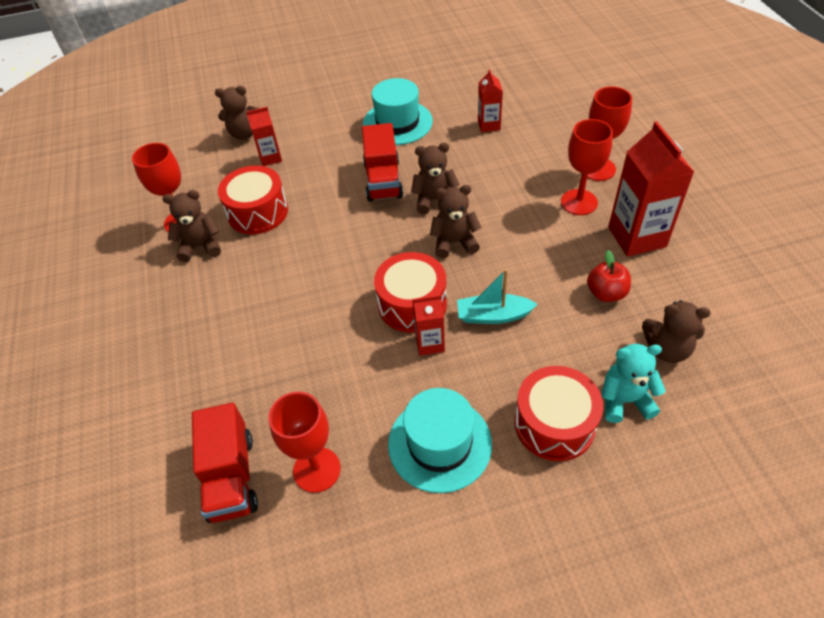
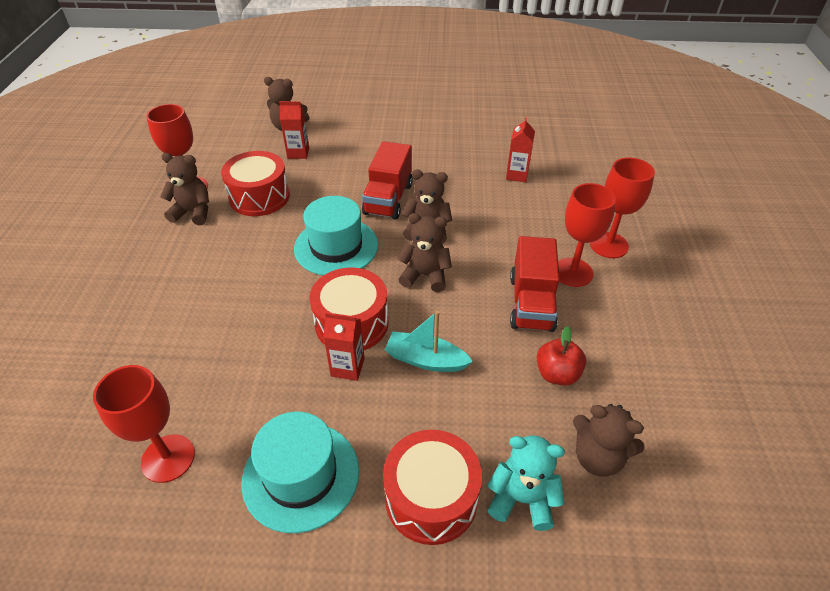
camera: 15 degrees right, 5 degrees down
(231, 477) = (88, 436): red truck -> red truck (531, 303)
(397, 123) = (430, 151): turquoise hat -> turquoise hat (336, 247)
(637, 237) = (619, 325): red carton -> none

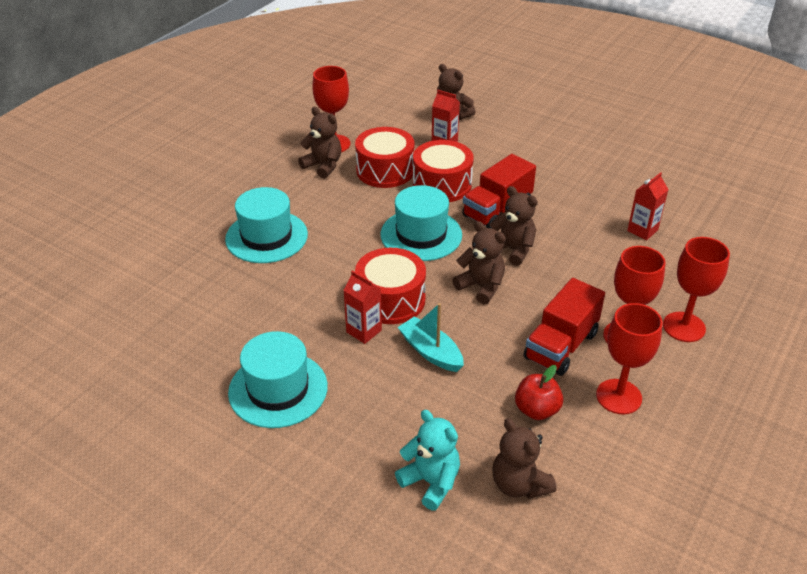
camera: 30 degrees right, 5 degrees down
(168, 458) = (197, 338): red goblet -> red goblet (618, 396)
(178, 308) = (266, 237): none -> turquoise hat
(431, 497) = (361, 447): red drum -> red drum (442, 184)

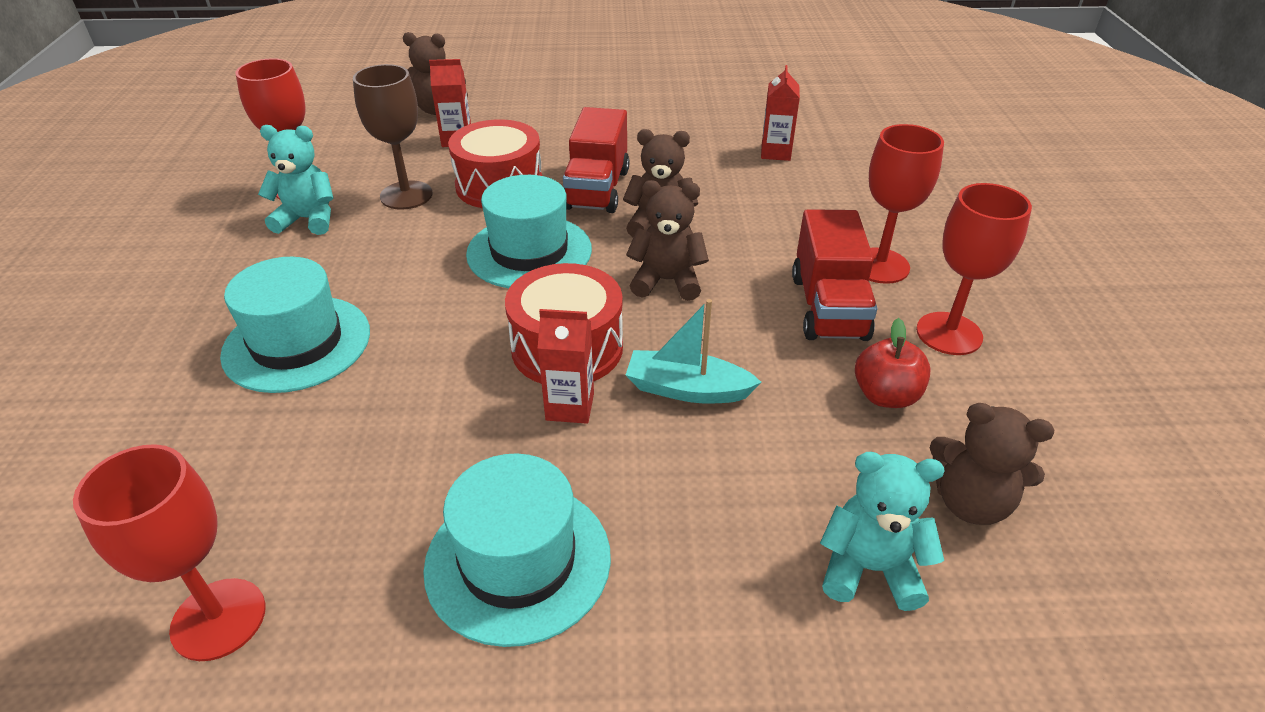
camera: 35 degrees left, 0 degrees up
(323, 166) = (308, 219): brown teddy bear -> turquoise teddy bear
(385, 171) = (406, 195): red drum -> brown goblet
(684, 327) = (923, 230): red goblet -> red goblet (218, 619)

